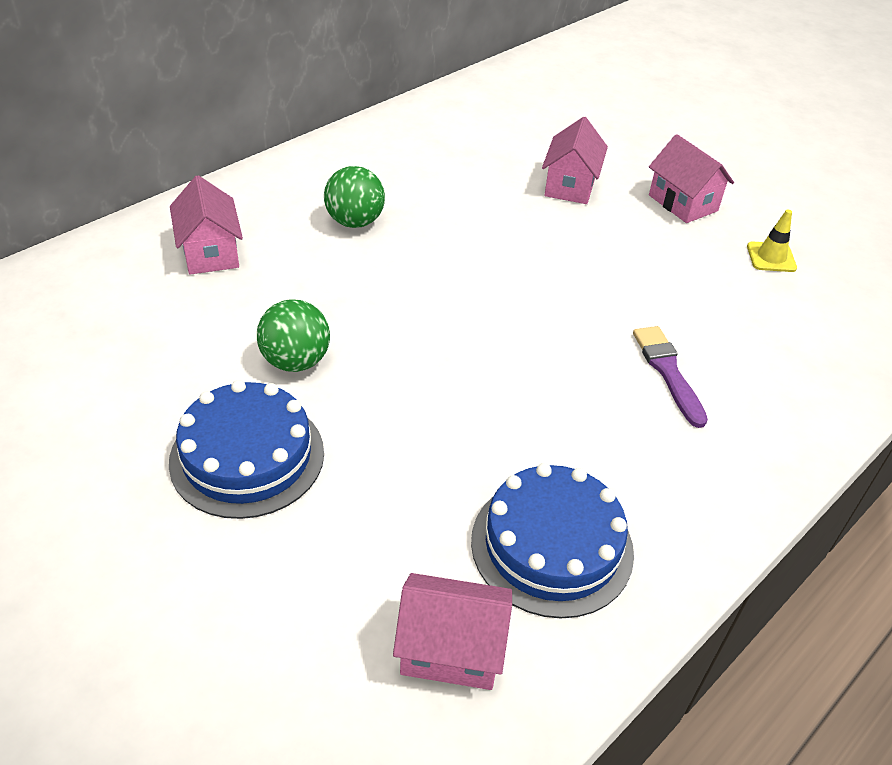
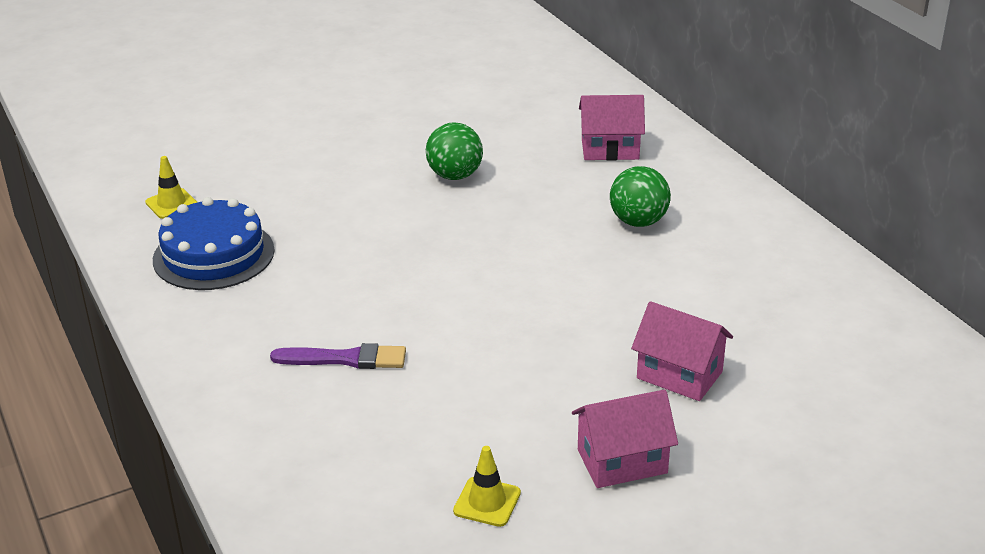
camera: 110 degrees right, 10 degrees down
(247, 456) = (369, 151): blue cake -> none
(451, 649) = (171, 204): pink house -> yellow traffic cone

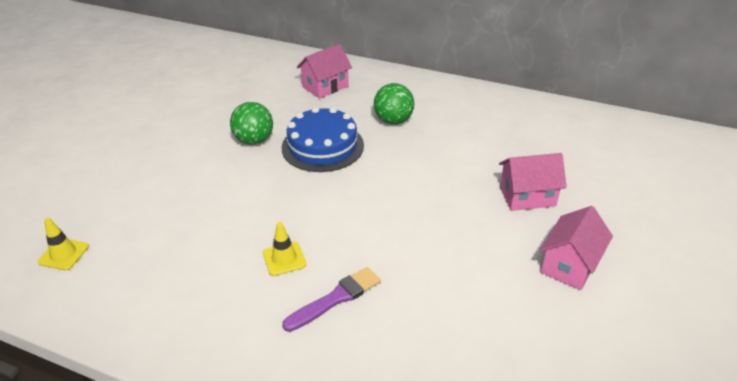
camera: 40 degrees left, 5 degrees up
(213, 255) = (146, 276): blue cake -> blue cake (322, 146)
(487, 502) = (541, 340): yellow traffic cone -> yellow traffic cone (284, 259)

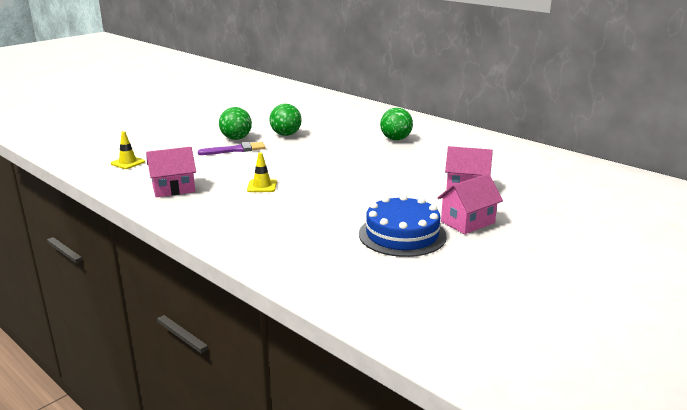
camera: 20 degrees right, 15 degrees down
(192, 163) = (236, 138): none -> green ball
(322, 146) = (332, 143): blue cake -> blue cake (402, 235)
(325, 87) = (359, 117): pink house -> pink house (173, 189)
(336, 298) = (282, 207): purple brush -> purple brush (235, 150)

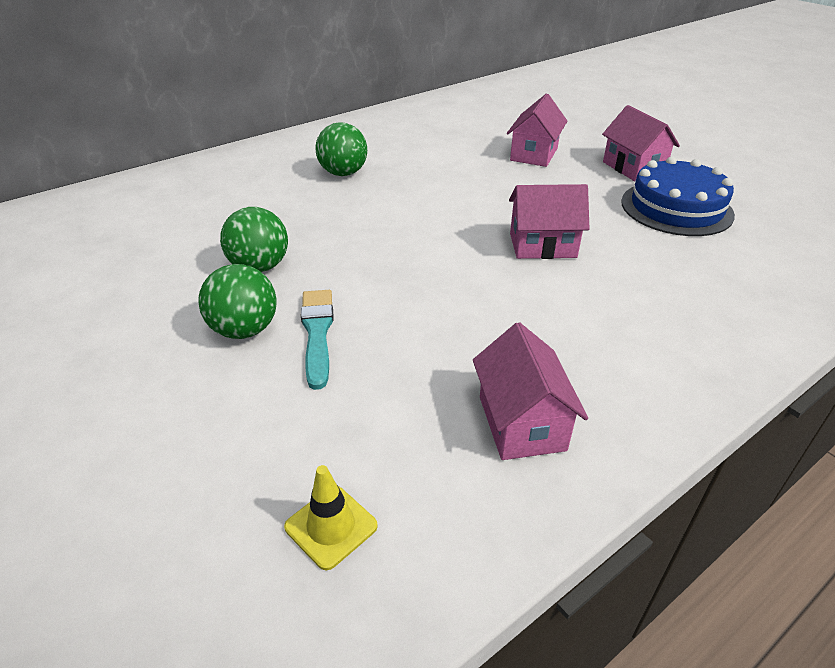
camera: 80 degrees left, 15 degrees up
(235, 150) = (317, 333): purple brush -> turquoise brush
(262, 186) = (516, 306): yellow traffic cone -> none
(328, 191) = (542, 245): none -> pink house

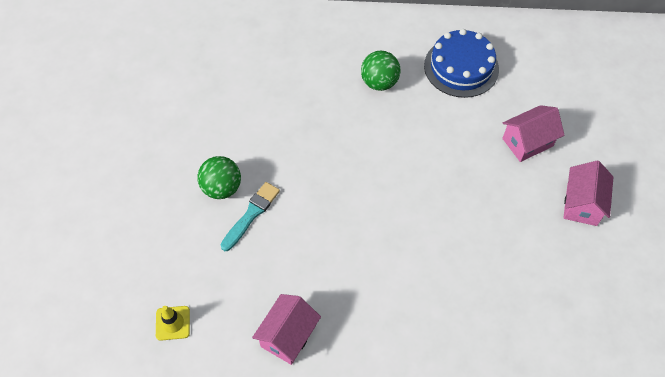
camera: 40 degrees right, 20 degrees up
(259, 267) = (263, 144): green ball -> none
(542, 245) = (429, 233): pink house -> none
(676, 208) = (557, 262): blue cake -> blue cake (461, 67)

